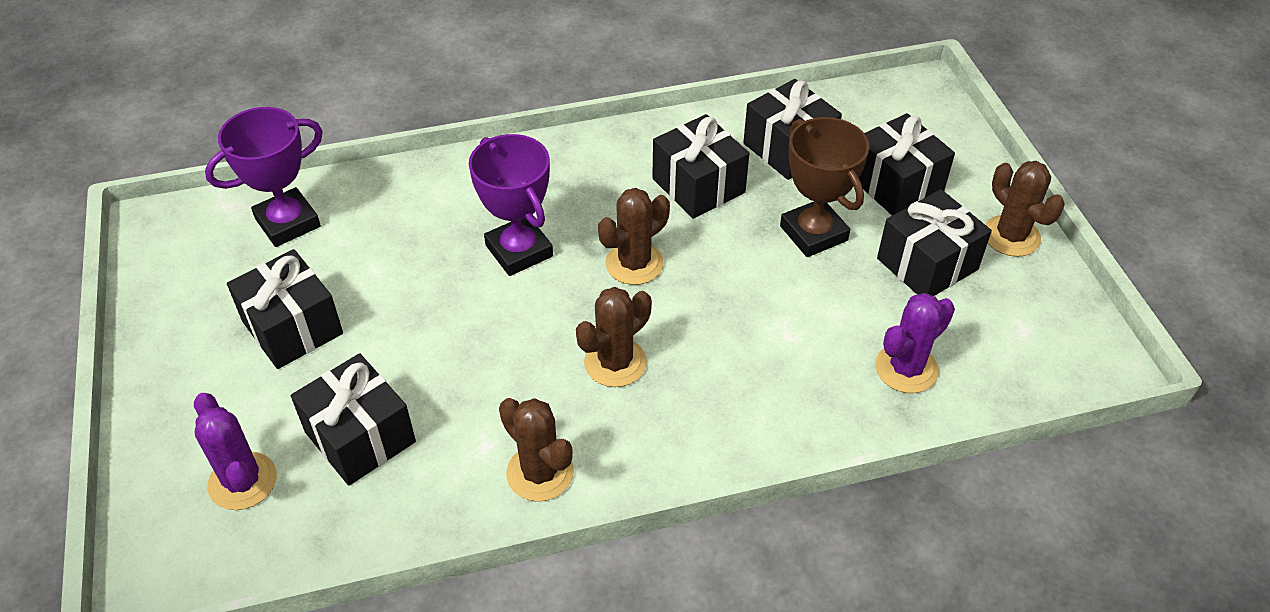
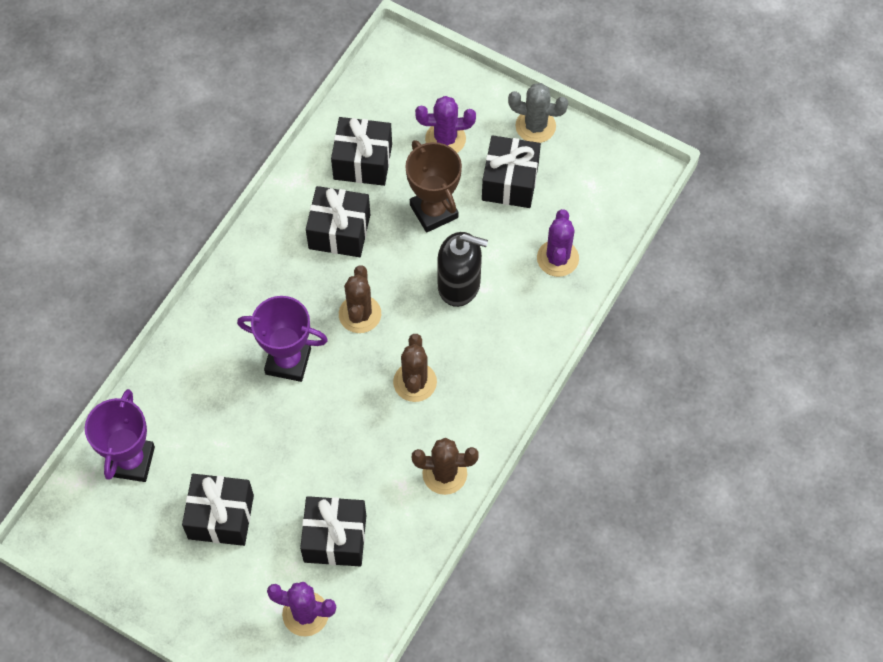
camera: 45 degrees left, 15 degrees up
(766, 313) = (459, 285): none -> black soap dispenser
(813, 233) = (434, 211): brown trophy -> brown trophy turned 45 degrees clockwise
(896, 184) = (445, 139): black gift -> purple cactus
(1011, 236) = (535, 126): brown cactus -> grey cactus

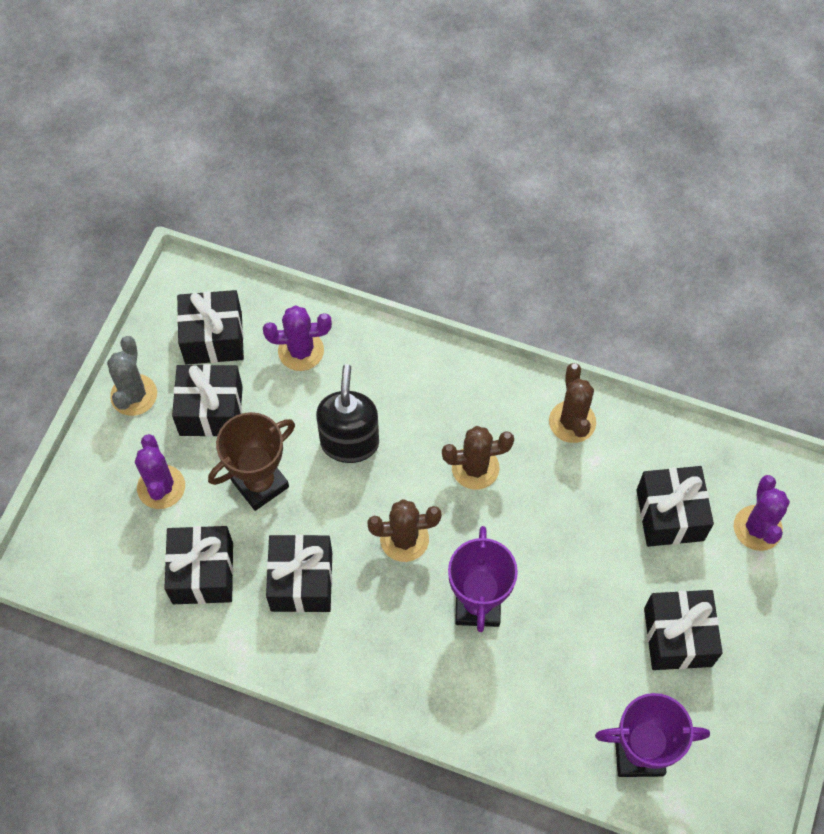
camera: 100 degrees left, 0 degrees up
(582, 191) = (213, 338): none -> black gift

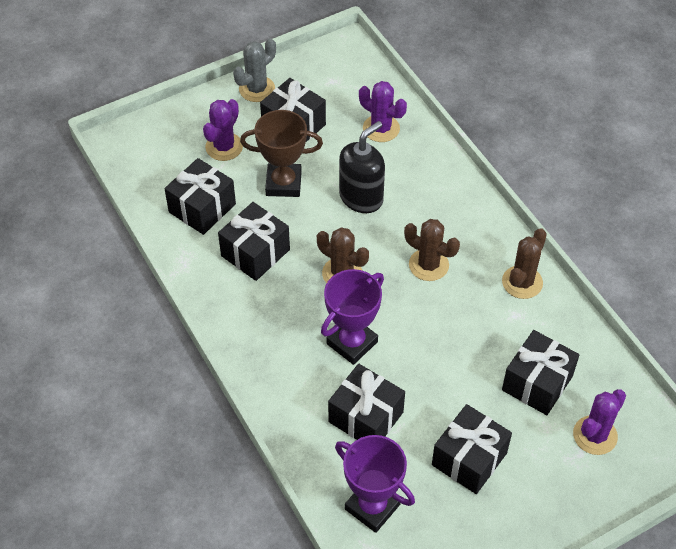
camera: 40 degrees right, 10 degrees down
(213, 338) = (334, 89): black gift -> black gift (365, 417)

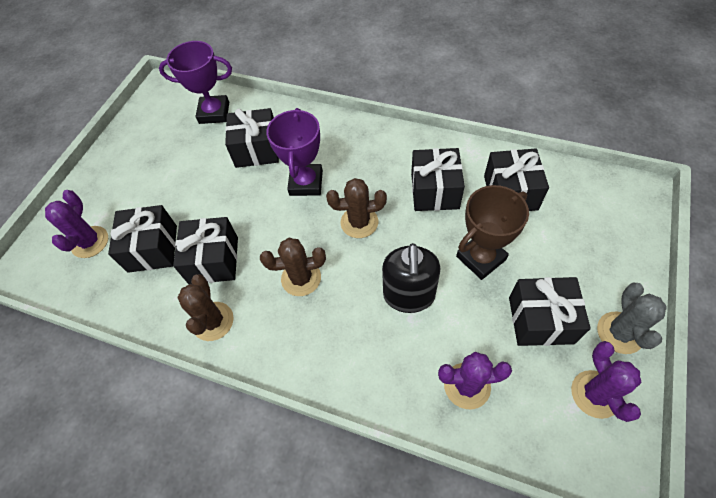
camera: 145 degrees right, 5 degrees up
(224, 147) = (564, 252): purple cactus -> purple cactus (595, 394)
(469, 459) = (172, 171): black gift -> black gift (213, 260)

